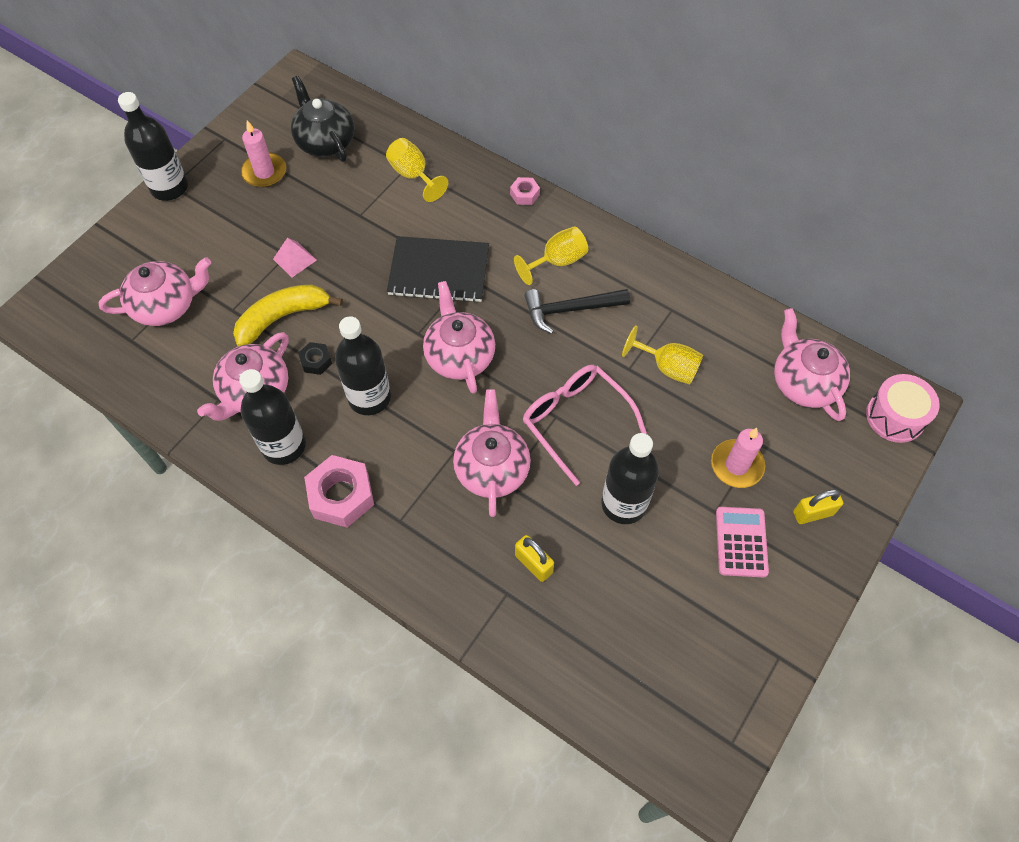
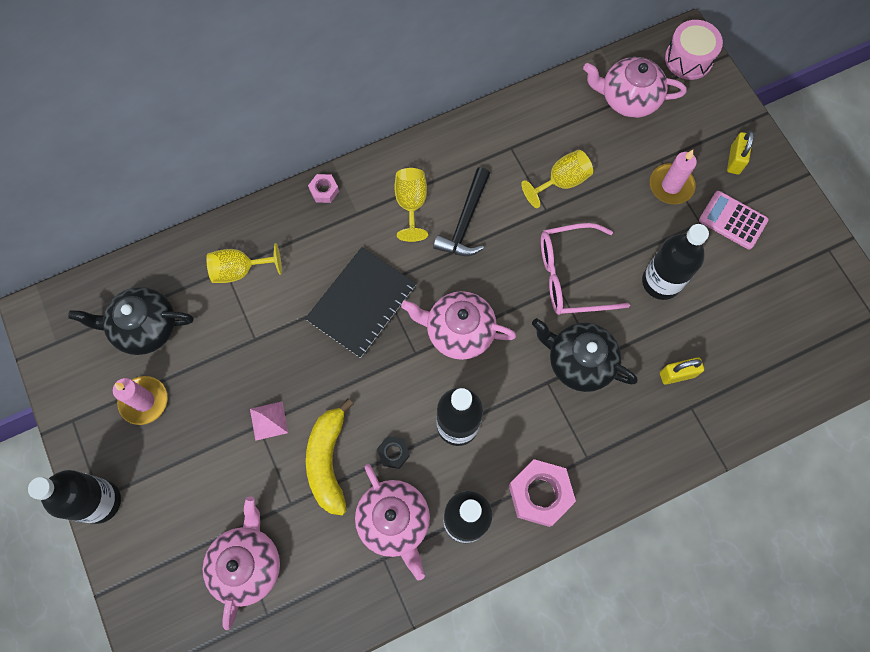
camera: 60 degrees left, 10 degrees up
(492, 468) = (579, 361): pink teapot -> black teapot

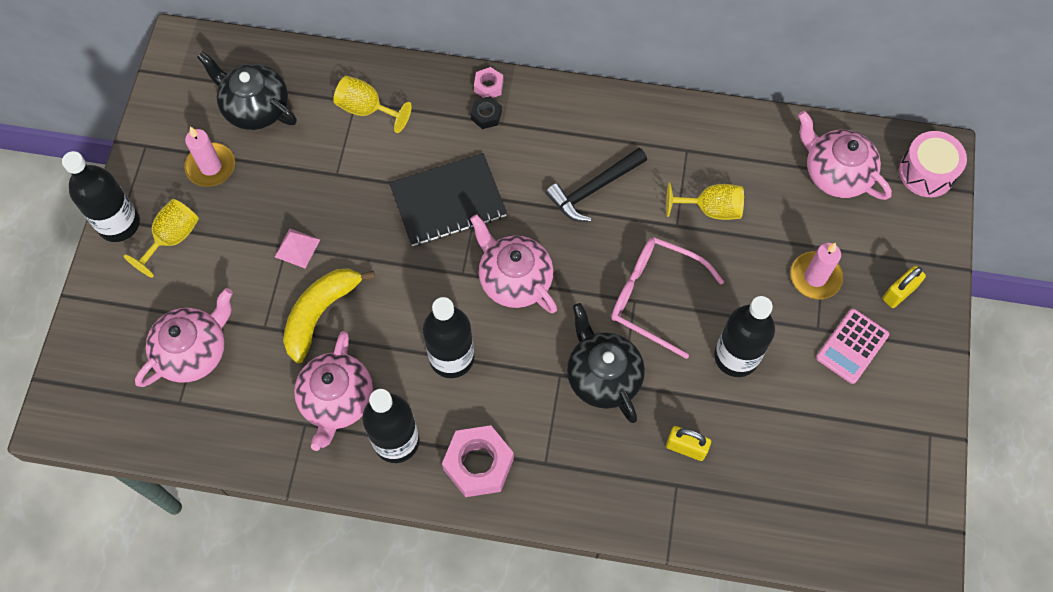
camera: 35 degrees right, 5 degrees down
(393, 453) = (379, 344): black nut -> black nut (486, 115)
(411, 204) = (556, 144): yellow goblet -> yellow goblet (172, 238)
(732, 220) = (852, 346): pink calculator -> pink calculator turned 120 degrees counterclockwise

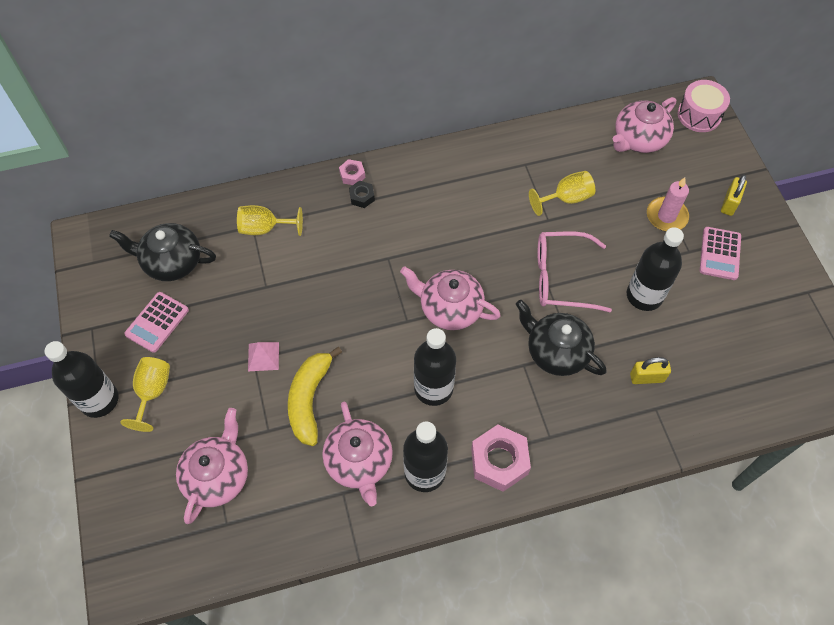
camera: 25 degrees left, 5 degrees down
(211, 166) = (157, 322): pink candle -> pink calculator
(448, 201) = (366, 271): black notebook -> none
(594, 189) = (473, 218): black hammer -> none
(835, 173) = (638, 139): pink teapot -> pink teapot turned 60 degrees counterclockwise

